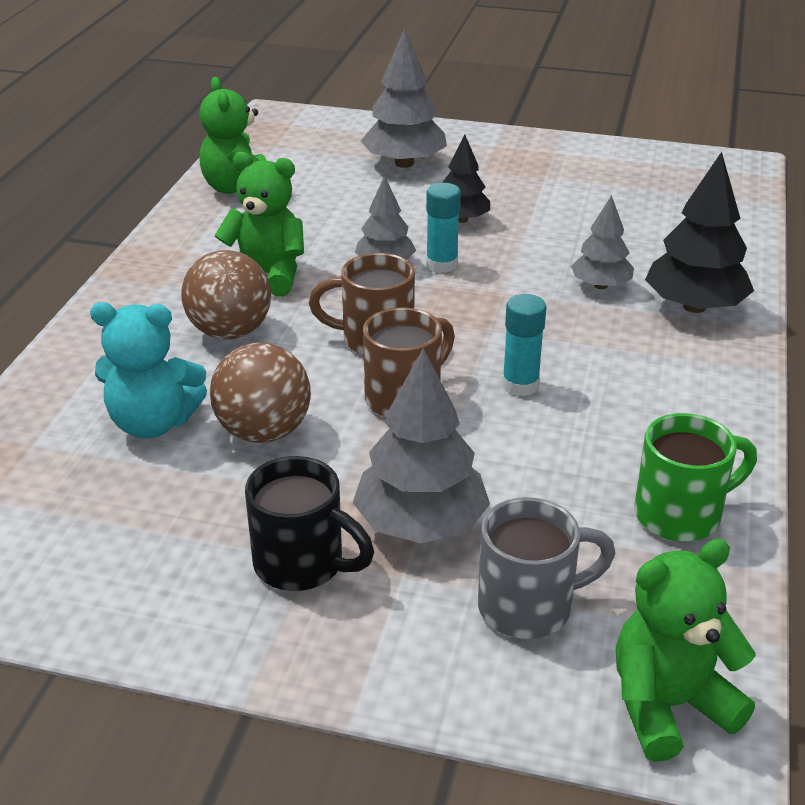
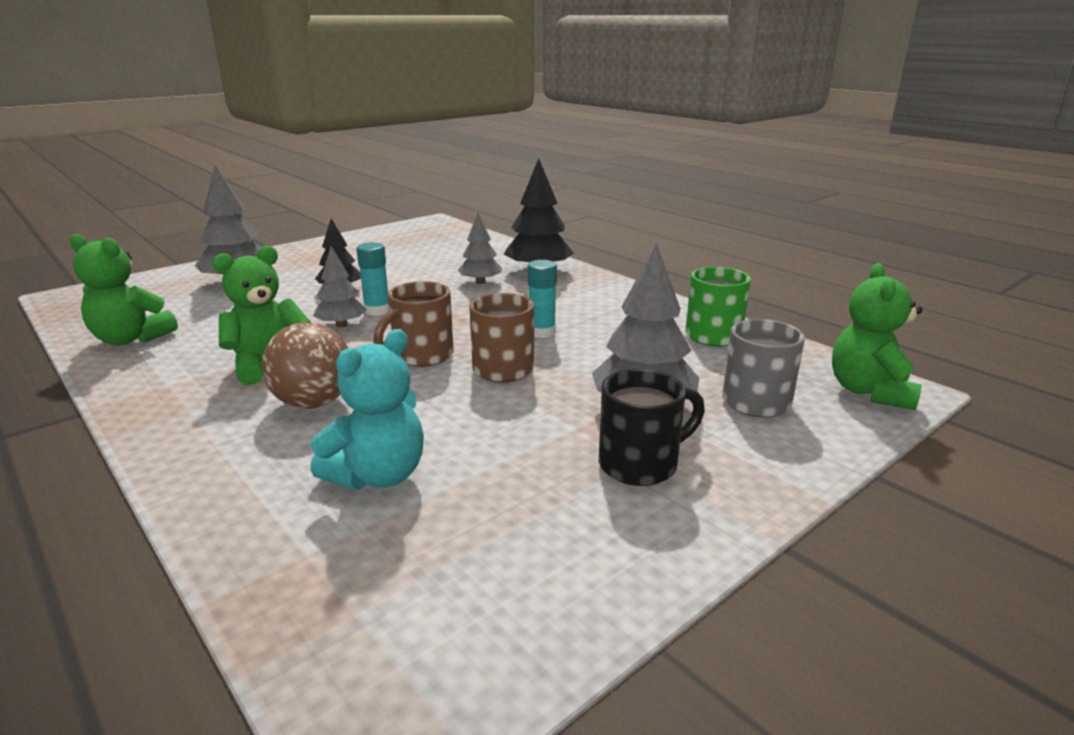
camera: 55 degrees left, 10 degrees down
(264, 432) = (464, 429): brown ball -> none

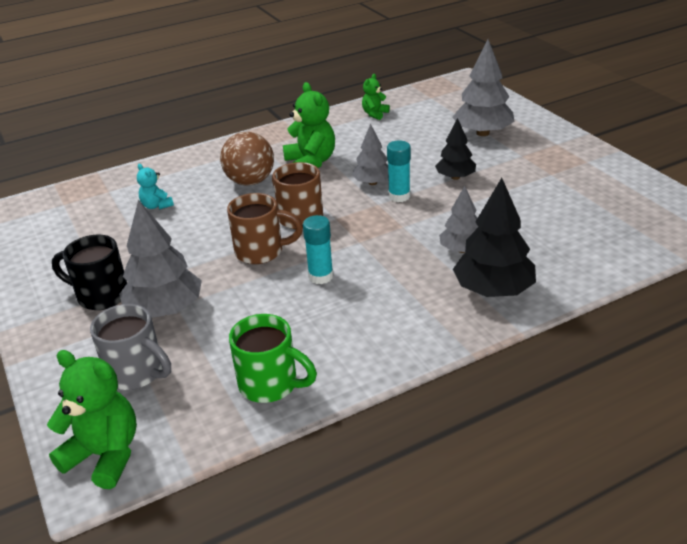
camera: 105 degrees right, 10 degrees up
(131, 339) = (375, 114): green teddy bear -> green teddy bear, size x0.55
(378, 475) = (156, 205): turquoise teddy bear -> turquoise teddy bear, size x0.55
(641, 464) = (101, 295): black mug -> black mug turned 120 degrees clockwise

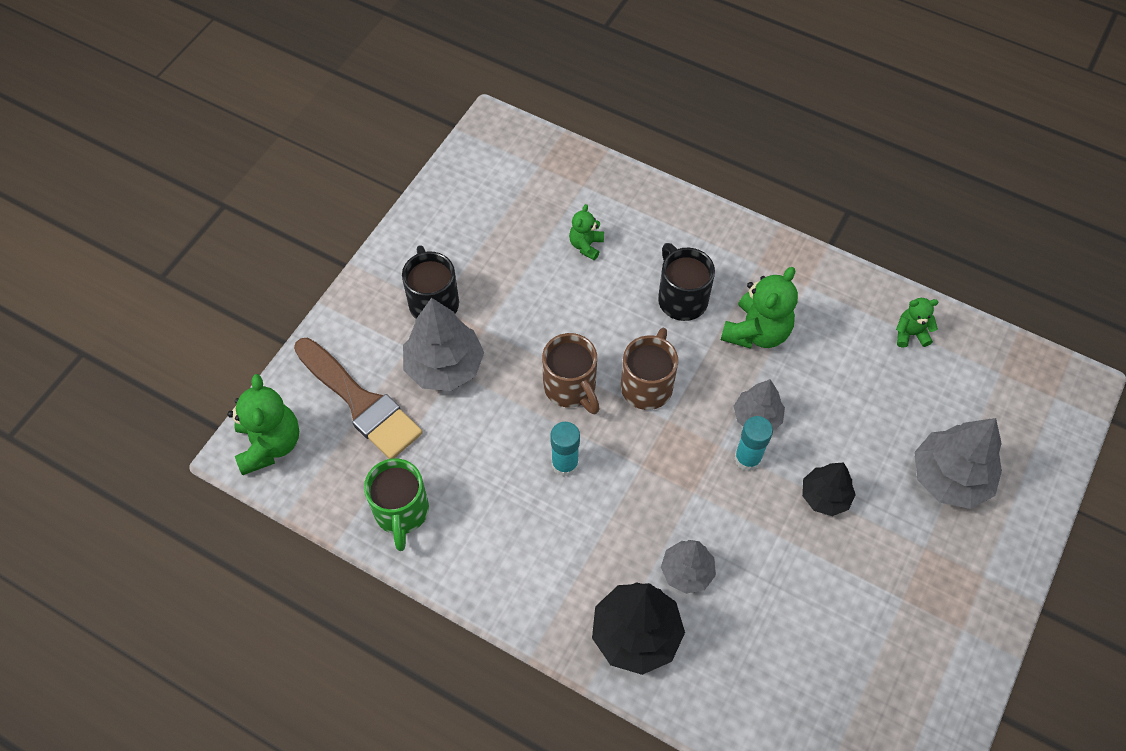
camera: 55 degrees right, 25 degrees up
(137, 373) = (360, 402): grey mug -> brown brush
(156, 205) = (586, 245): turquoise teddy bear -> green teddy bear
(250, 181) = (681, 298): brown ball -> black mug

